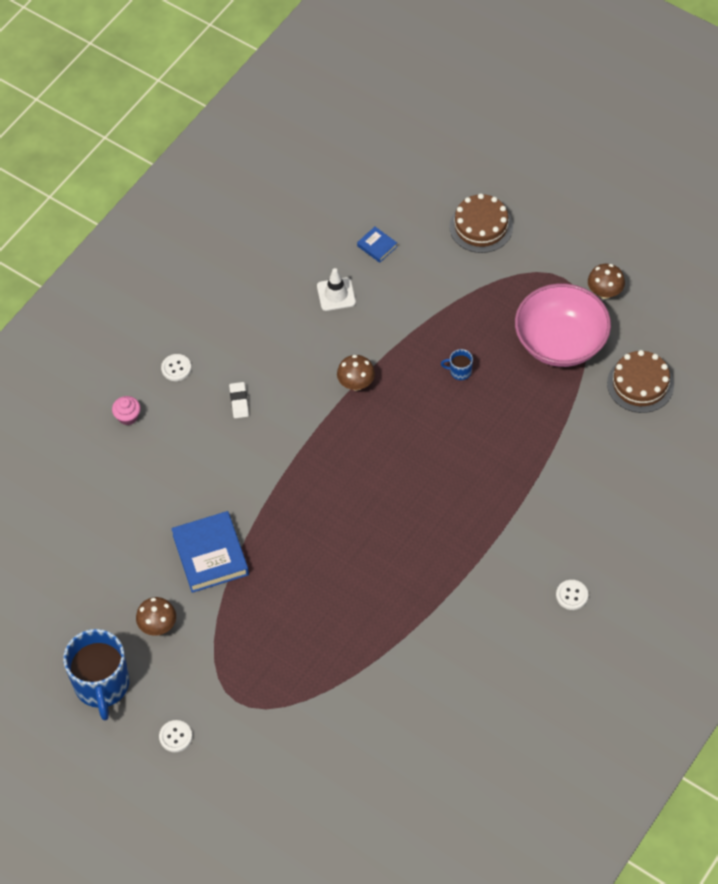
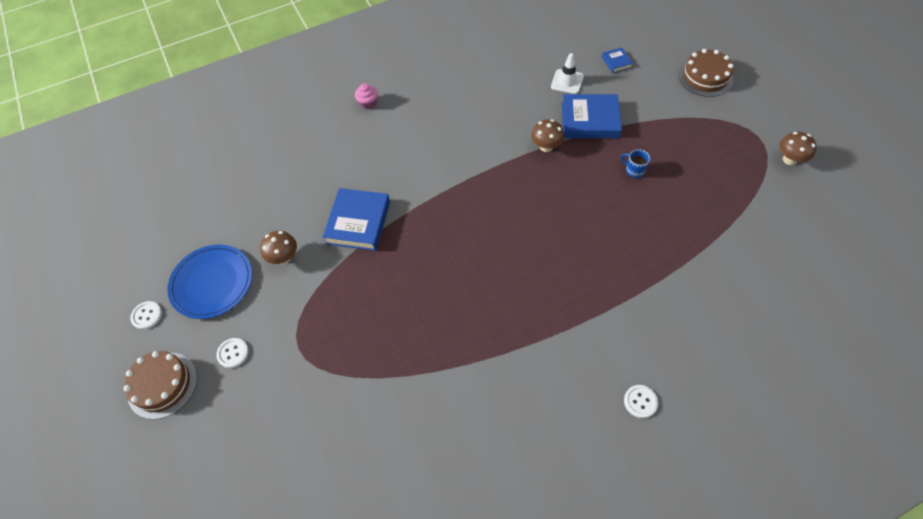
camera: 30 degrees right, 0 degrees up
(102, 685) = (212, 283): blue mug -> blue plate
(176, 368) = (422, 86): white button -> white button (147, 315)
(239, 401) = (451, 124): white eraser -> none
(385, 332) = (590, 120): none -> blue book
(560, 342) = (732, 182): pink bowl -> none
(640, 384) = (791, 243): brown cake -> brown cake (162, 385)

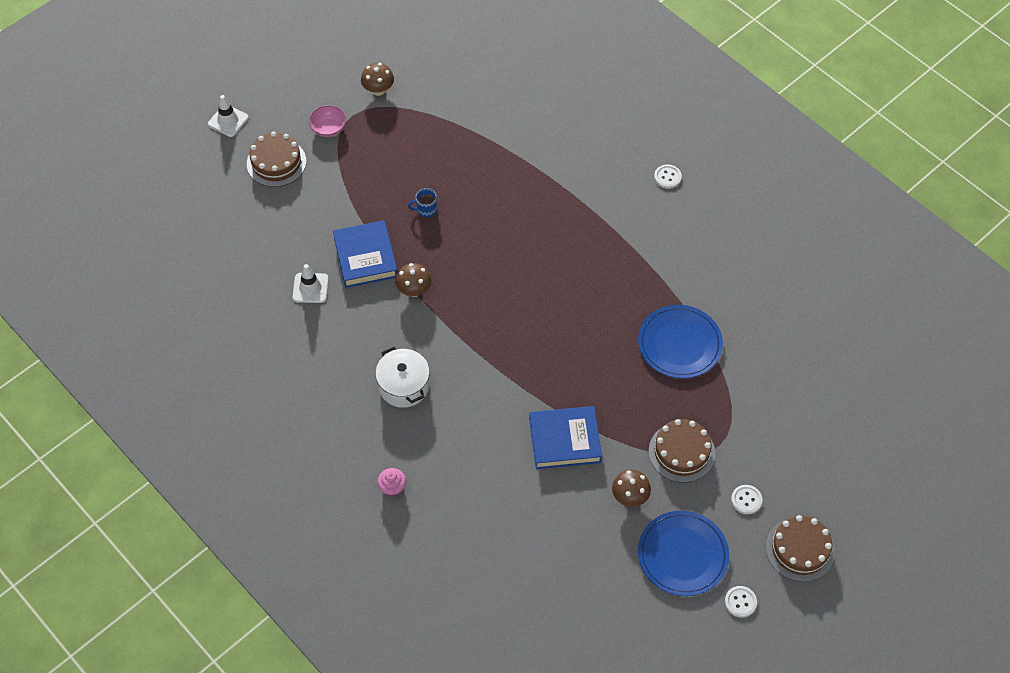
camera: 110 degrees left, 0 degrees up
(306, 312) = (681, 452): none -> brown cake
(420, 346) = (679, 344): none -> blue plate
(454, 124) = (404, 386): none -> white pot
(616, 62) = (268, 245): blue book -> none
(634, 170) = (426, 210): blue mug -> blue mug turned 60 degrees clockwise
(742, 116) = (328, 128): none -> pink bowl
(756, 53) = (228, 121): none -> white traffic cone

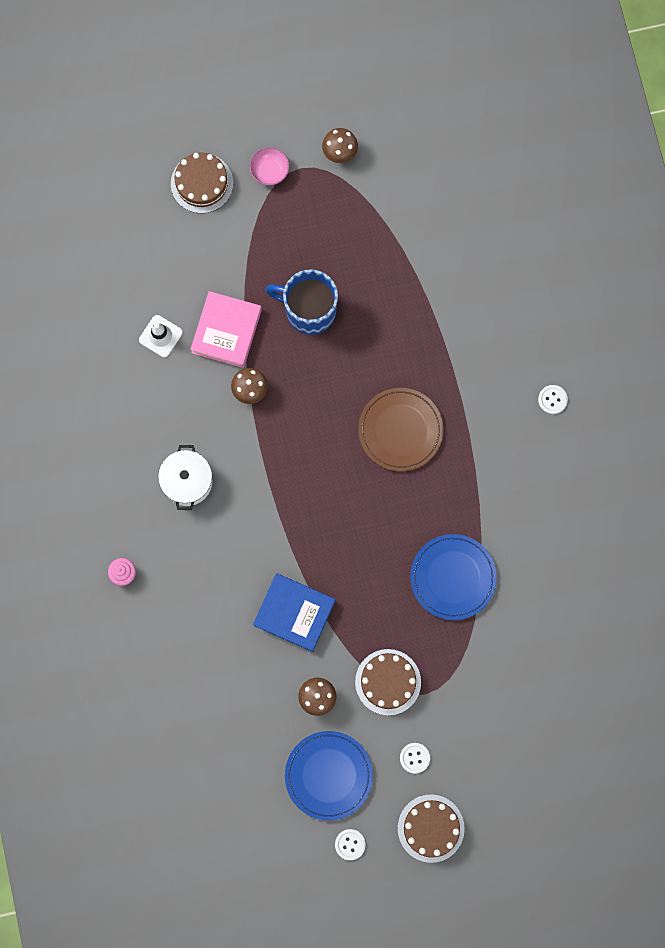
camera: 30 degrees right, 20 degrees up
(228, 121) = (182, 112): white traffic cone -> none
(365, 257) = (226, 331): blue book -> pink book
(426, 210) = (309, 310): blue mug -> blue mug, size x2.42
(560, 258) = (400, 430): none -> brown plate

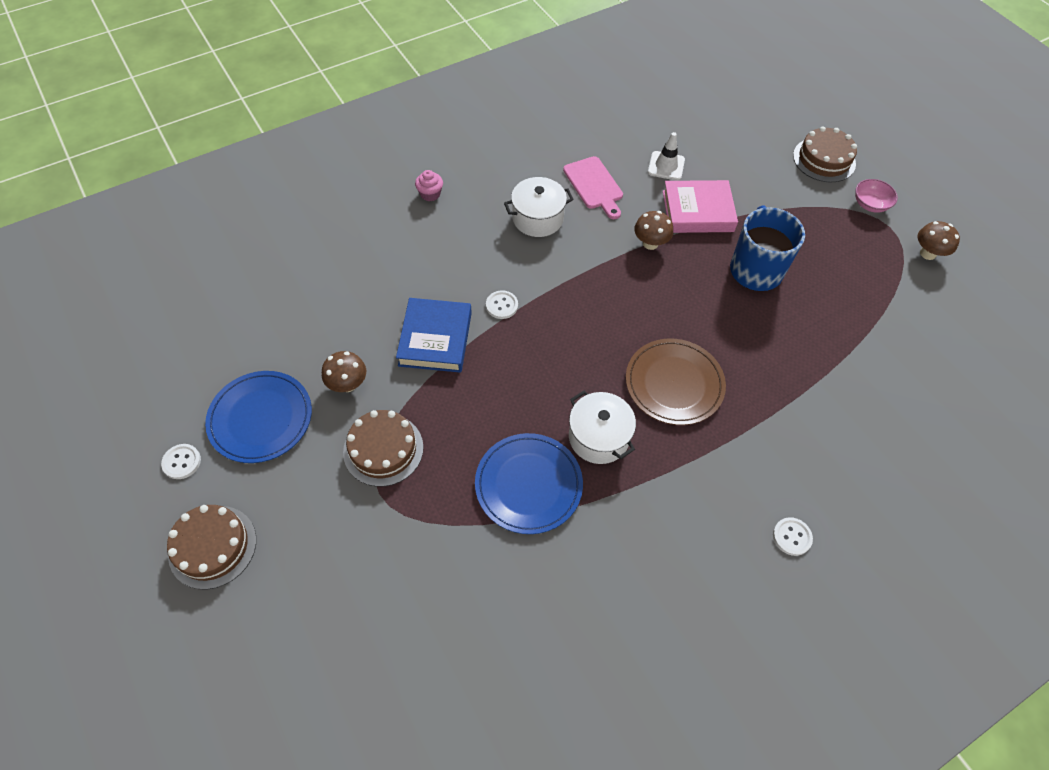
camera: 70 degrees right, 20 degrees down
(163, 414) = (594, 185): none -> pink cutting board
(414, 758) = (298, 503): white button -> white button (502, 305)
(429, 509) = (598, 437): none -> white pot

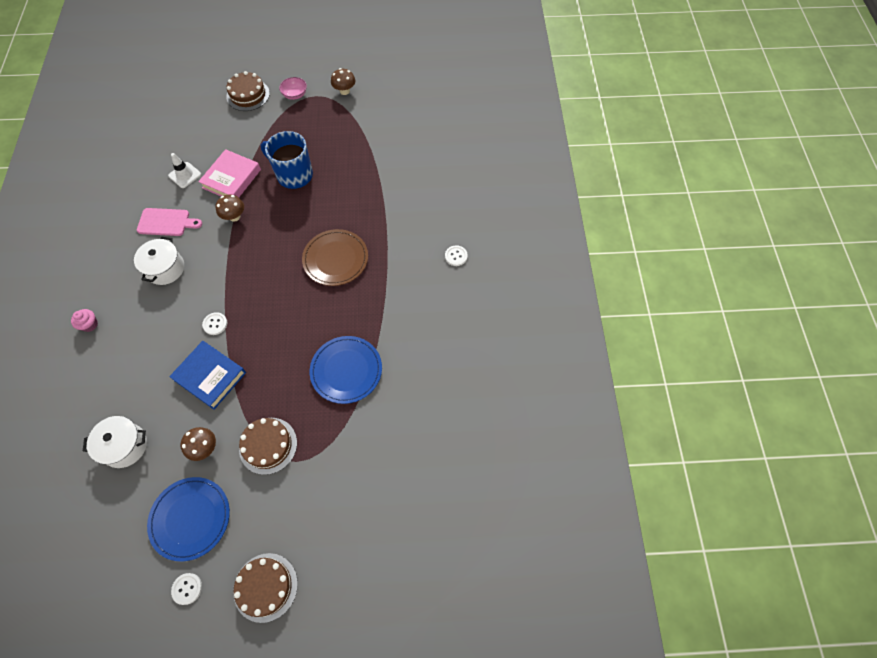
camera: 60 degrees left, 5 degrees up
(598, 437) = (342, 317): white pot -> white pot (125, 446)

